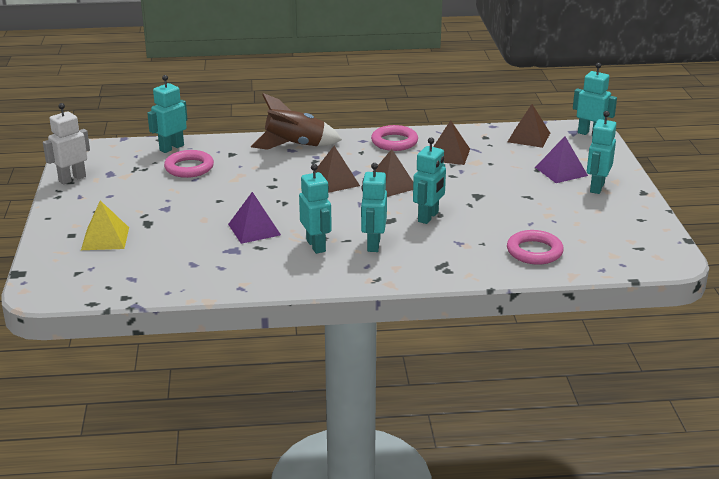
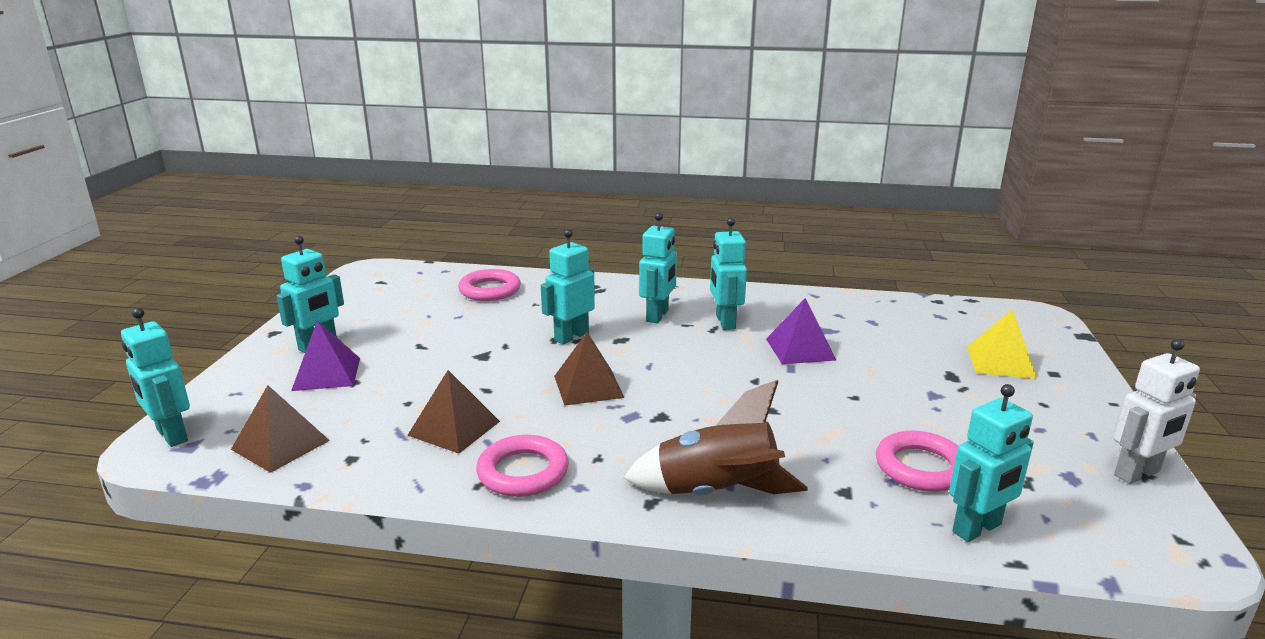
camera: 165 degrees left, 5 degrees down
(334, 181) = (670, 404): brown pyramid -> none

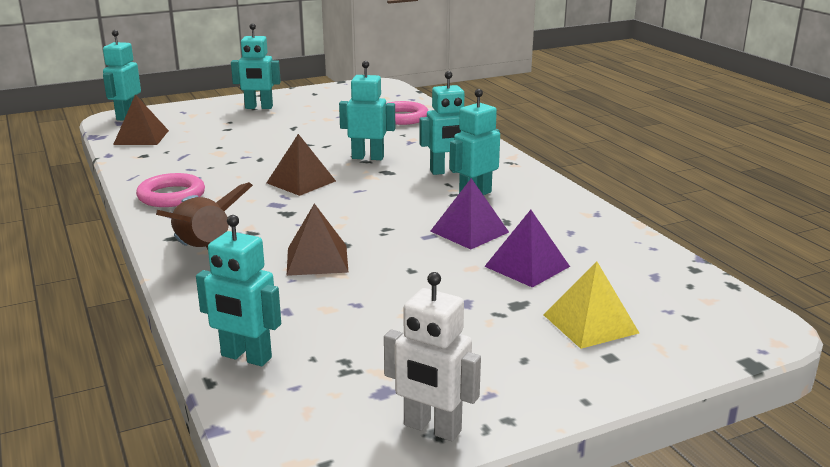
camera: 55 degrees right, 0 degrees up
(327, 374) = (228, 120): purple pyramid -> purple pyramid (527, 266)
(454, 428) = (202, 165): brown pyramid -> brown pyramid (317, 260)
(921, 467) = (320, 318): pink ring -> none

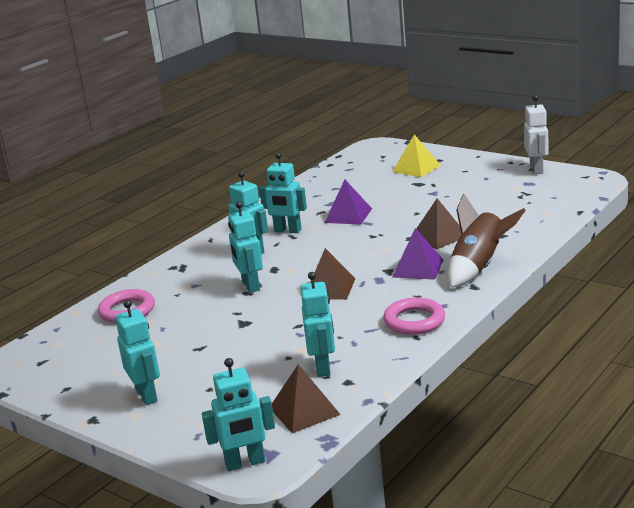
camera: 115 degrees left, 0 degrees up
(246, 357) = (551, 213): turquoise robot -> turquoise robot (323, 367)
(527, 266) = (375, 192): purple pyramid -> purple pyramid (417, 268)

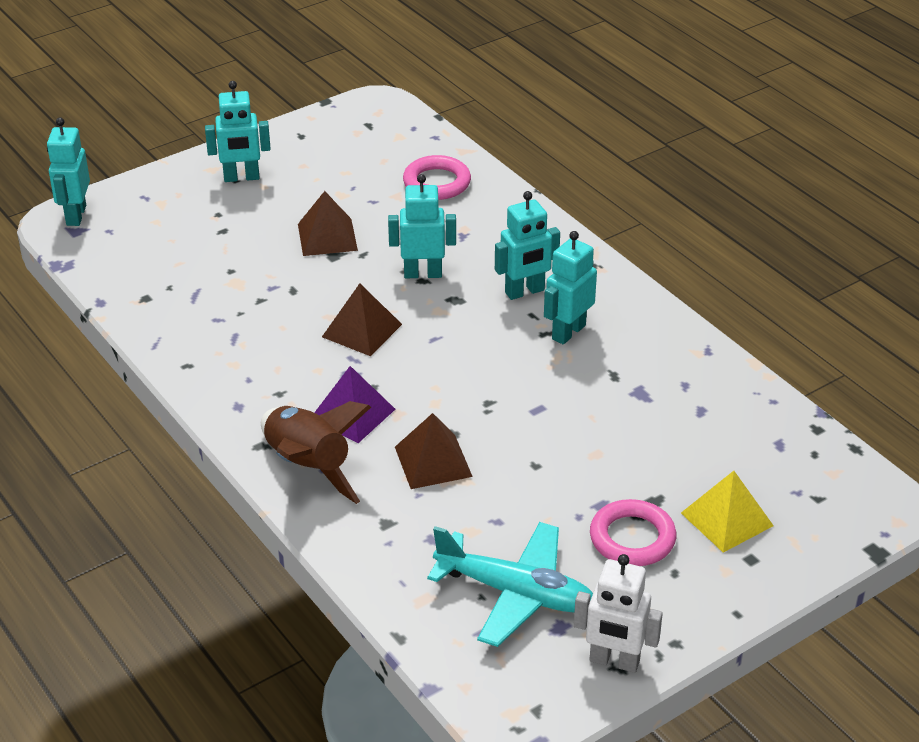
camera: 105 degrees right, 15 degrees up
(304, 411) = (122, 261): brown pyramid -> brown pyramid (327, 237)
(323, 367) = (187, 288): turquoise robot -> none
(348, 215) = (579, 397): purple pyramid -> none
(414, 321) = (222, 373): pink ring -> pink ring (632, 538)
(518, 195) = (515, 593): none -> turquoise plane

